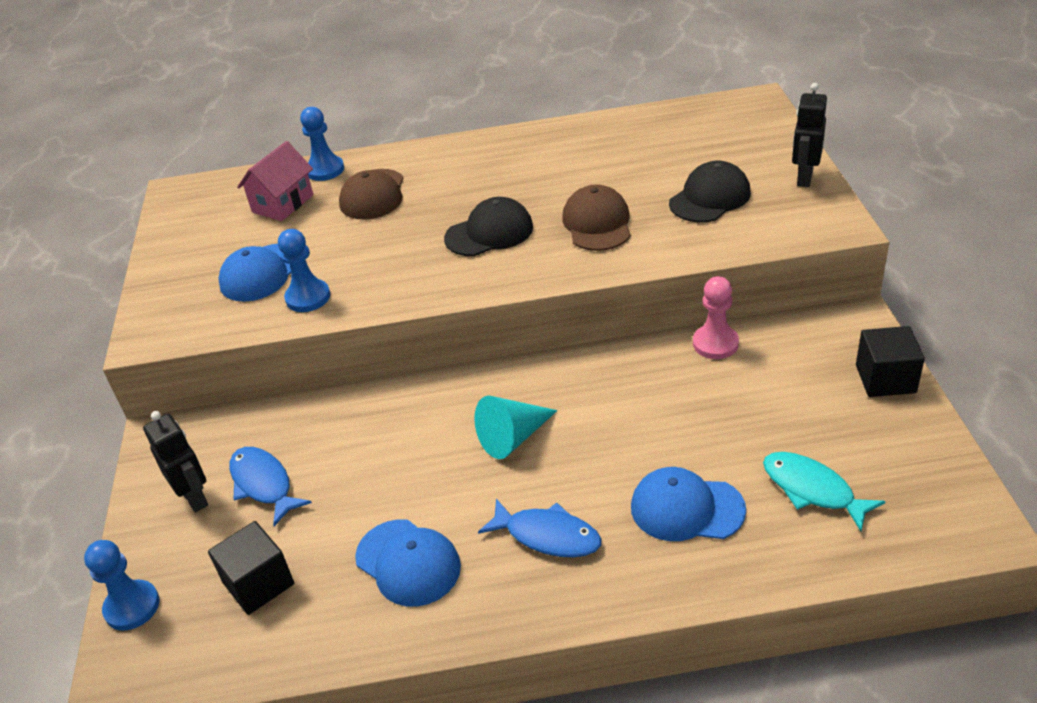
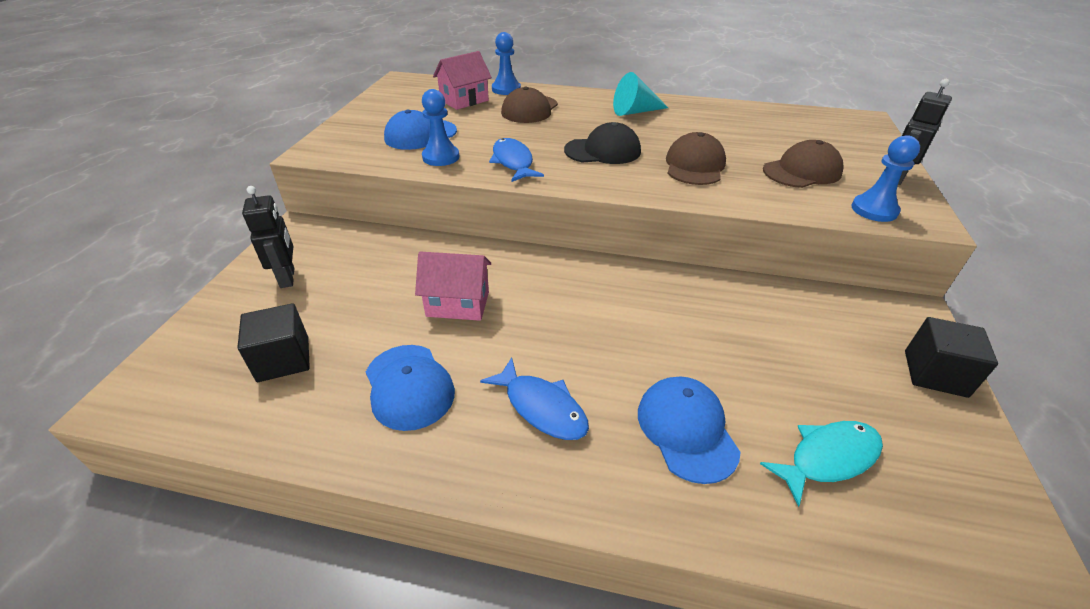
camera: 15 degrees right, 0 degrees up
(132, 607) = (183, 342): blue pawn -> blue pawn (874, 210)
(263, 484) = (342, 284): blue fish -> blue fish (513, 162)
(407, 463) = (458, 304): none -> pink house
(513, 437) = (554, 312): turquoise cone -> turquoise cone (635, 112)
(686, 508) = (686, 430): blue cap -> blue cap turned 45 degrees clockwise
(710, 198) = (802, 171): black cap -> brown cap
(715, 344) = (767, 292): pink pawn -> none
(812, 490) = (828, 458): turquoise fish -> turquoise fish turned 90 degrees clockwise

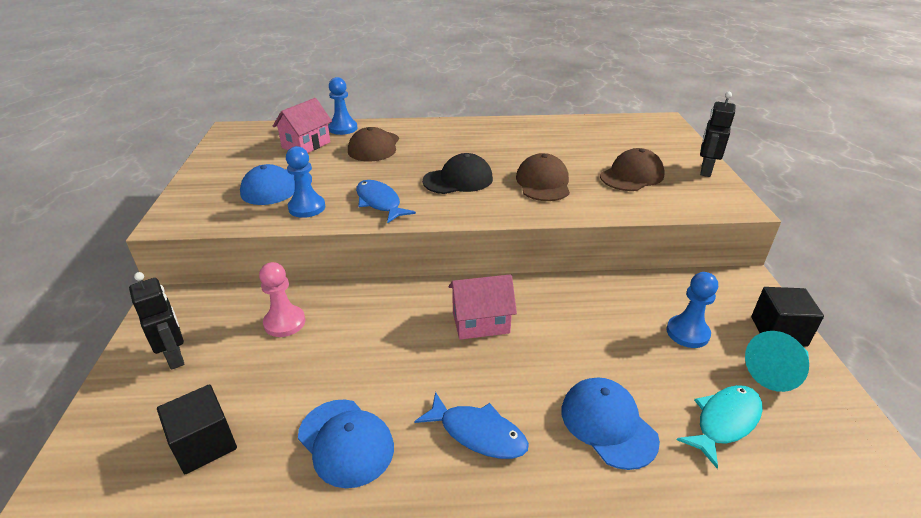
camera: 15 degrees left, 5 degrees down
(394, 265) = (284, 322): none -> pink pawn
(458, 304) = (363, 350): pink house -> pink house (480, 322)
(635, 112) = (472, 137): turquoise cone -> turquoise cone (777, 372)
(874, 210) = (698, 202): blue pawn -> blue pawn (687, 333)

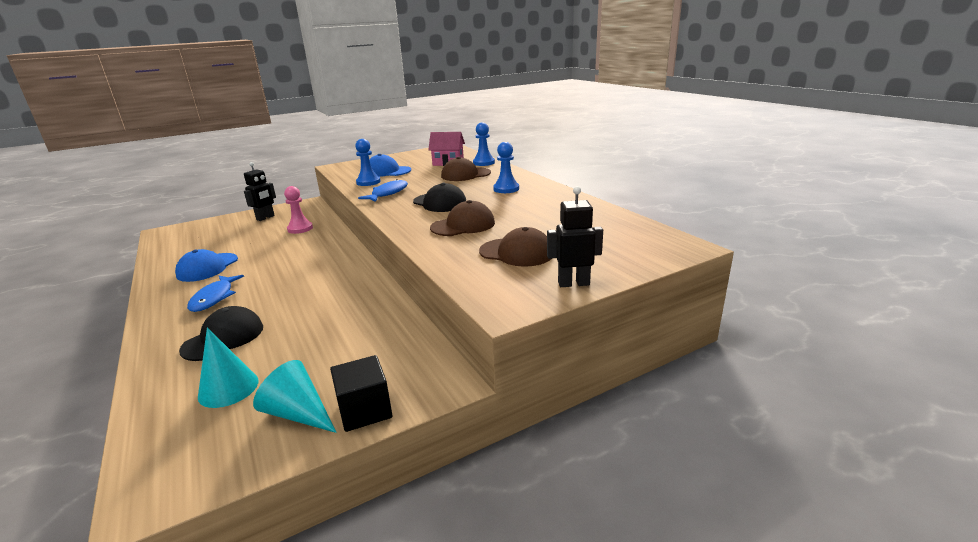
camera: 65 degrees right, 10 degrees down
(204, 444) = (207, 241): black cube -> none
(480, 322) = (320, 275): pink house -> none
(608, 424) = (223, 338): blue cap -> black cap
(687, 333) = (341, 357): blue pawn -> blue pawn (506, 189)
(724, 422) = (228, 388): turquoise fish -> turquoise cone

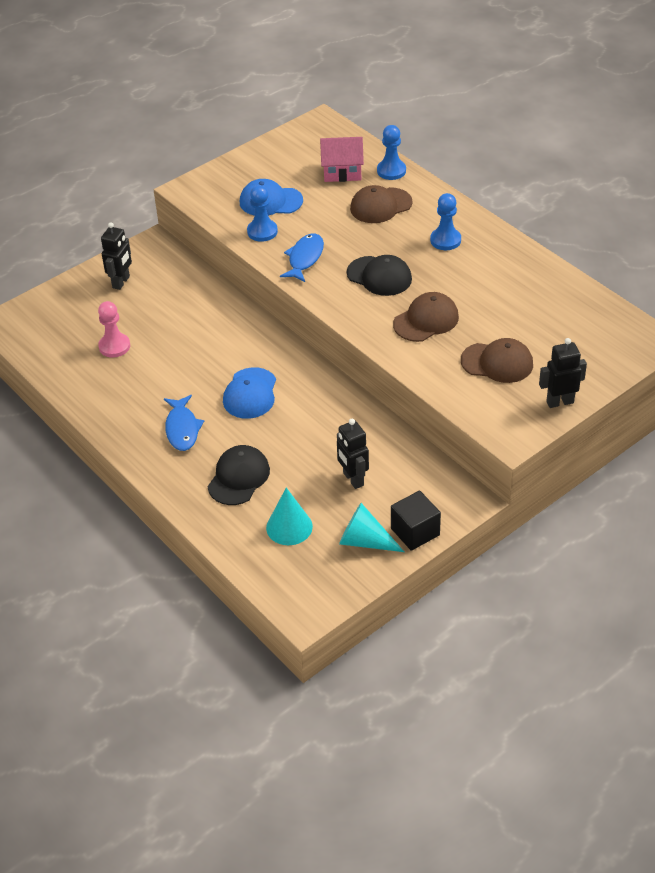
camera: 10 degrees left, 20 degrees up
(207, 267) = (130, 383): blue cap -> blue cap (250, 393)
(300, 228) = (187, 302): pink pawn -> pink pawn (114, 346)
(333, 350) = (353, 479): none -> black robot

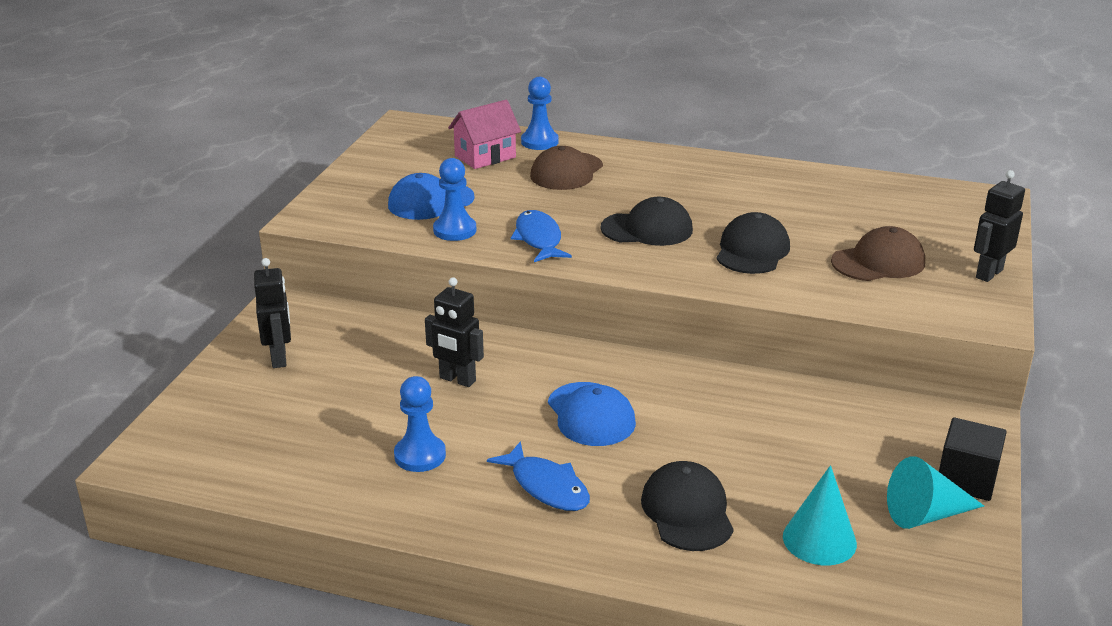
camera: 35 degrees left, 15 degrees down
(114, 346) = (345, 430): pink pawn -> none
(353, 479) = (826, 455): black robot -> black robot (457, 380)
(426, 320) = (752, 251): brown cap -> black cap
(445, 240) = (676, 180): blue pawn -> blue pawn (420, 455)

